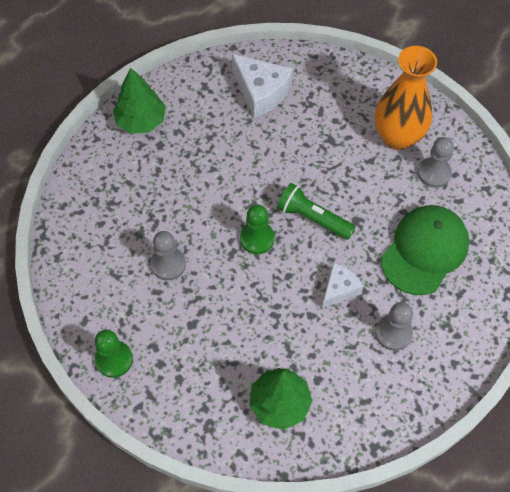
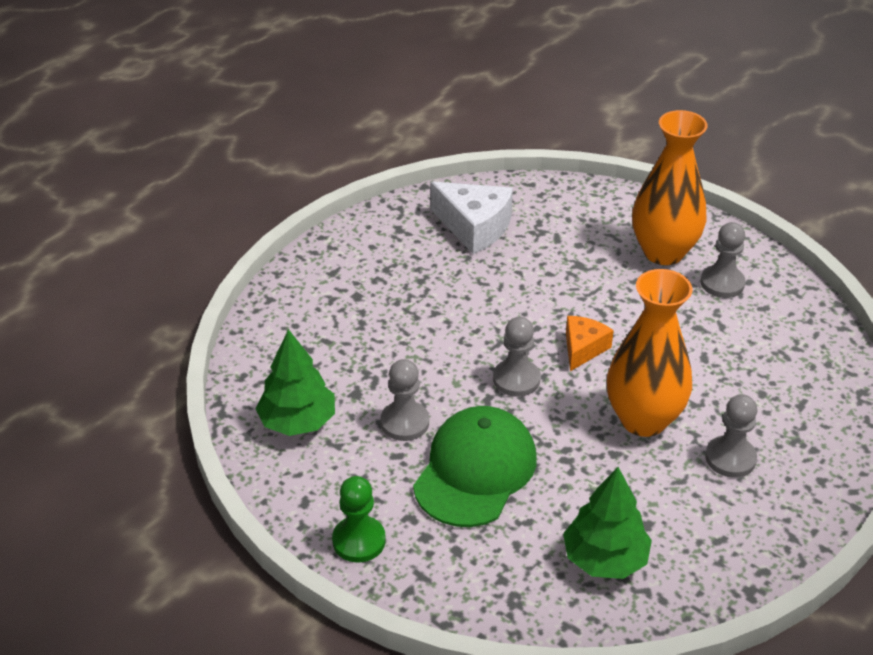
camera: 10 degrees left, 20 degrees down
(141, 121) = (325, 274): green tree -> green tree (297, 421)
(257, 239) = (516, 379): green pawn -> grey pawn
(313, 218) = (583, 348): green flashlight -> orange cheese
(339, 289) = (643, 420): white cheese -> orange vase
(424, 251) = (739, 364): green cap -> green cap (475, 470)

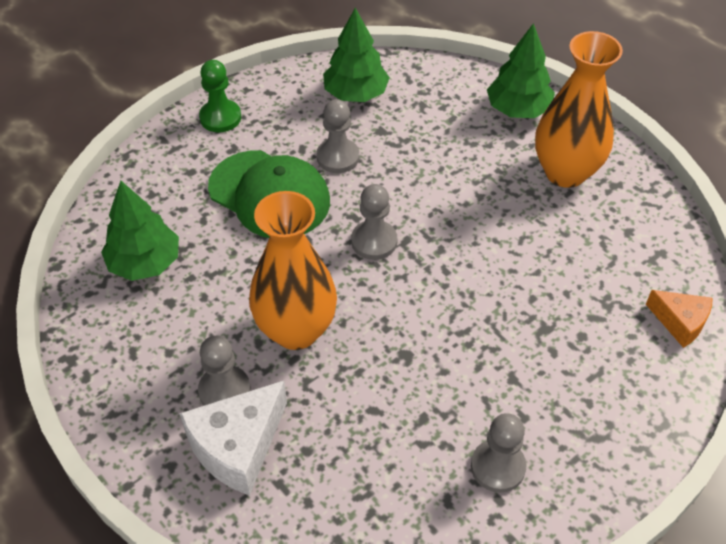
camera: 100 degrees right, 10 degrees up
(305, 293) = (518, 109): none -> green tree
(474, 227) = (616, 246): white cheese -> white cheese (237, 446)
(583, 348) = (407, 303): orange cheese -> orange cheese (680, 322)
(663, 252) = (562, 419): orange vase -> orange vase (565, 172)

